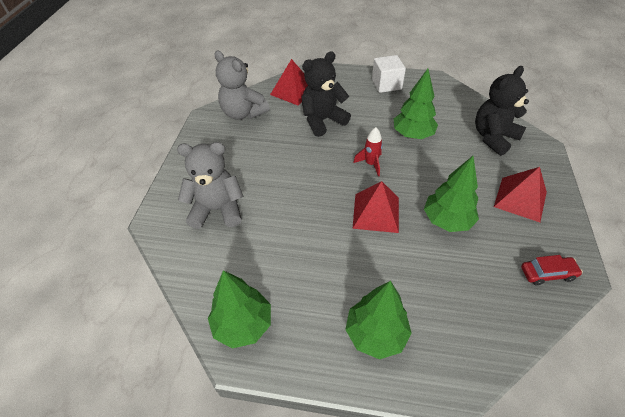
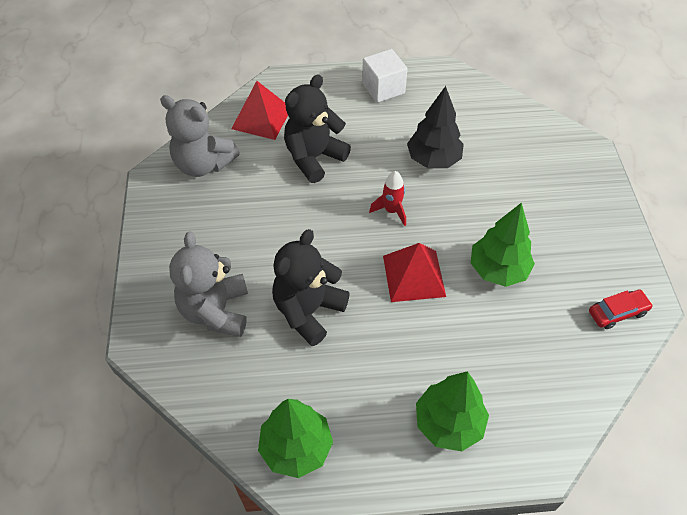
camera: 15 degrees left, 5 degrees up
(217, 209) = (216, 311): grey teddy bear -> grey teddy bear turned 75 degrees counterclockwise
(412, 135) = (433, 159): green tree -> black tree
(493, 137) = (531, 147): black teddy bear -> black teddy bear (308, 311)
(520, 199) = (575, 225): red pyramid -> none

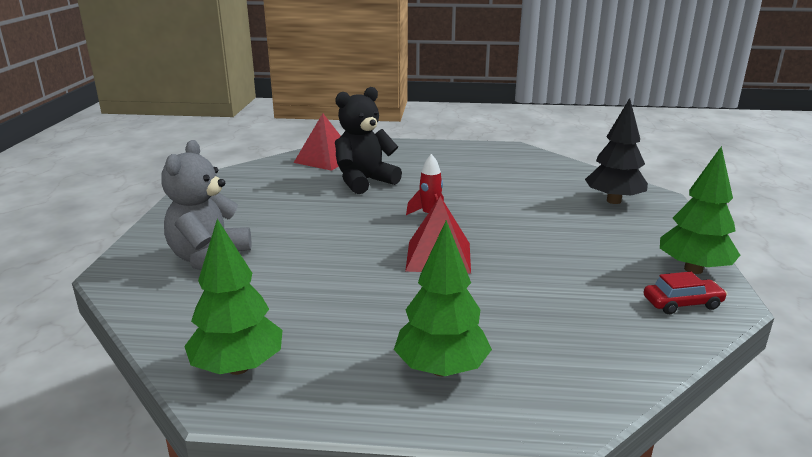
camera: 10 degrees right, 30 degrees down
(203, 164) = (255, 178): grey teddy bear -> none
(308, 311) = (310, 269): black teddy bear -> none
(383, 88) = (449, 152): white cube -> none
(433, 159) = (485, 191): black tree -> black tree (613, 201)
(498, 269) = (537, 261): green tree -> green tree (693, 269)

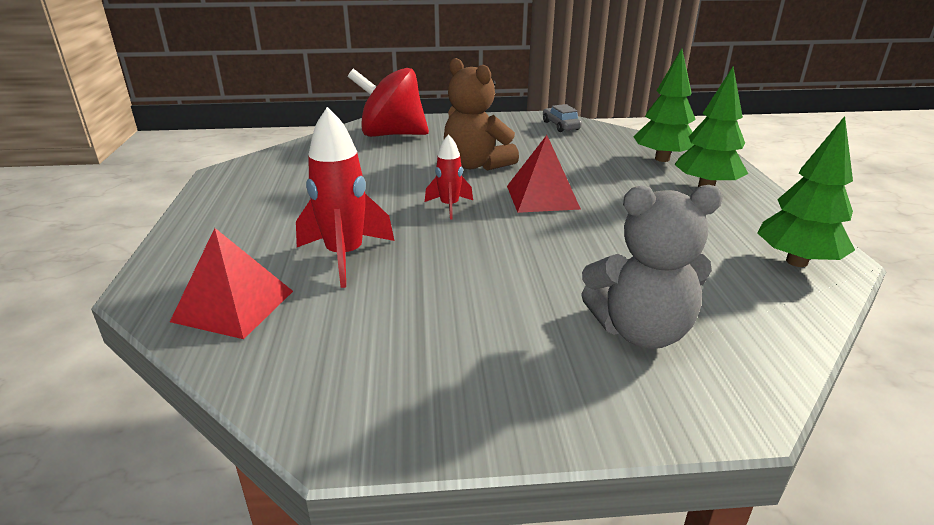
camera: 100 degrees left, 5 degrees up
(364, 182) = (345, 256): black teddy bear -> red rocket
(526, 234) = (476, 165): none -> brown teddy bear
(613, 201) = (392, 134): black tree -> red spinning top
(682, 303) = (561, 126): red car -> grey car
(693, 269) = (510, 120): green tree -> green tree (662, 159)

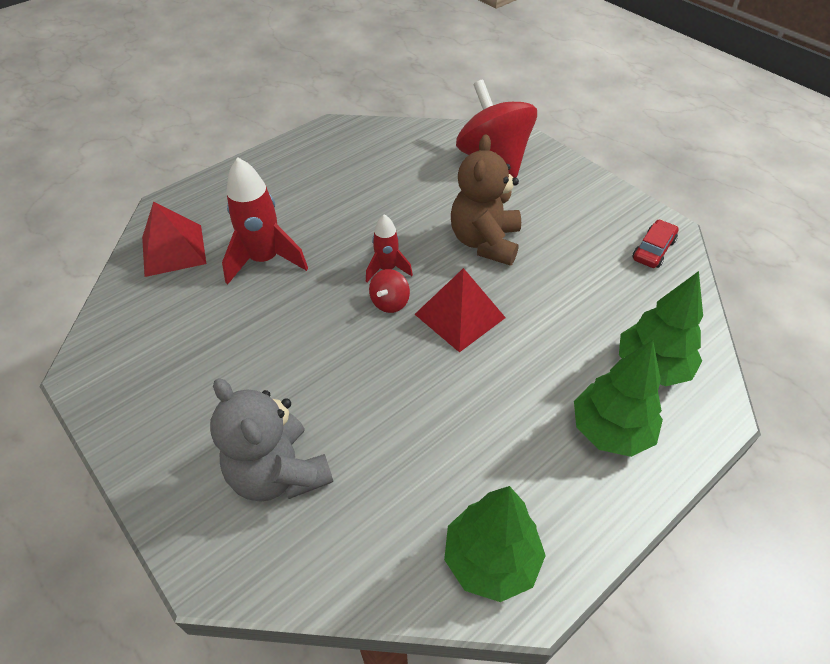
camera: 55 degrees right, 20 degrees up
(490, 217) = (390, 302): none -> red spinning top
(561, 126) = (653, 250): grey car -> red car

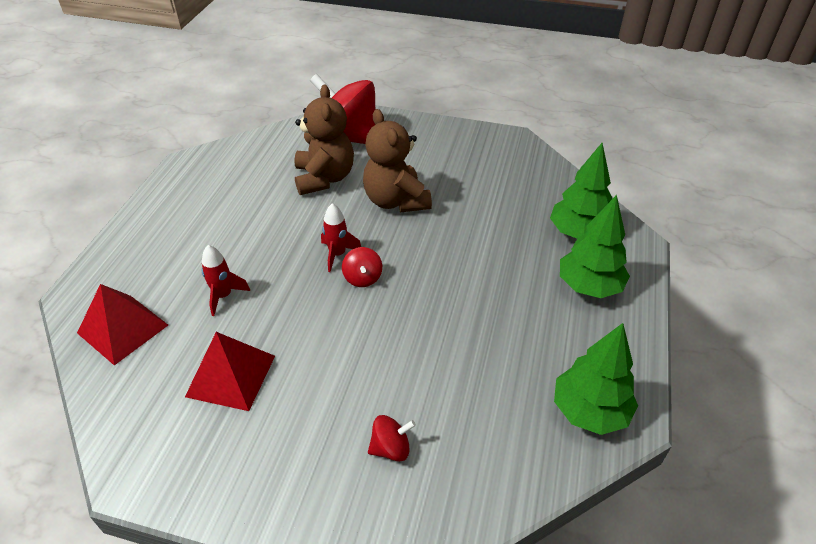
camera: 35 degrees left, 5 degrees down
(265, 260) = (223, 296): red rocket -> red rocket, size x0.58
(279, 473) = (391, 448): grey teddy bear -> red spinning top
(437, 190) = (324, 178): none -> brown teddy bear
(460, 316) = (424, 262): red pyramid -> red pyramid (231, 375)
(653, 250) = (515, 156): red car -> none

